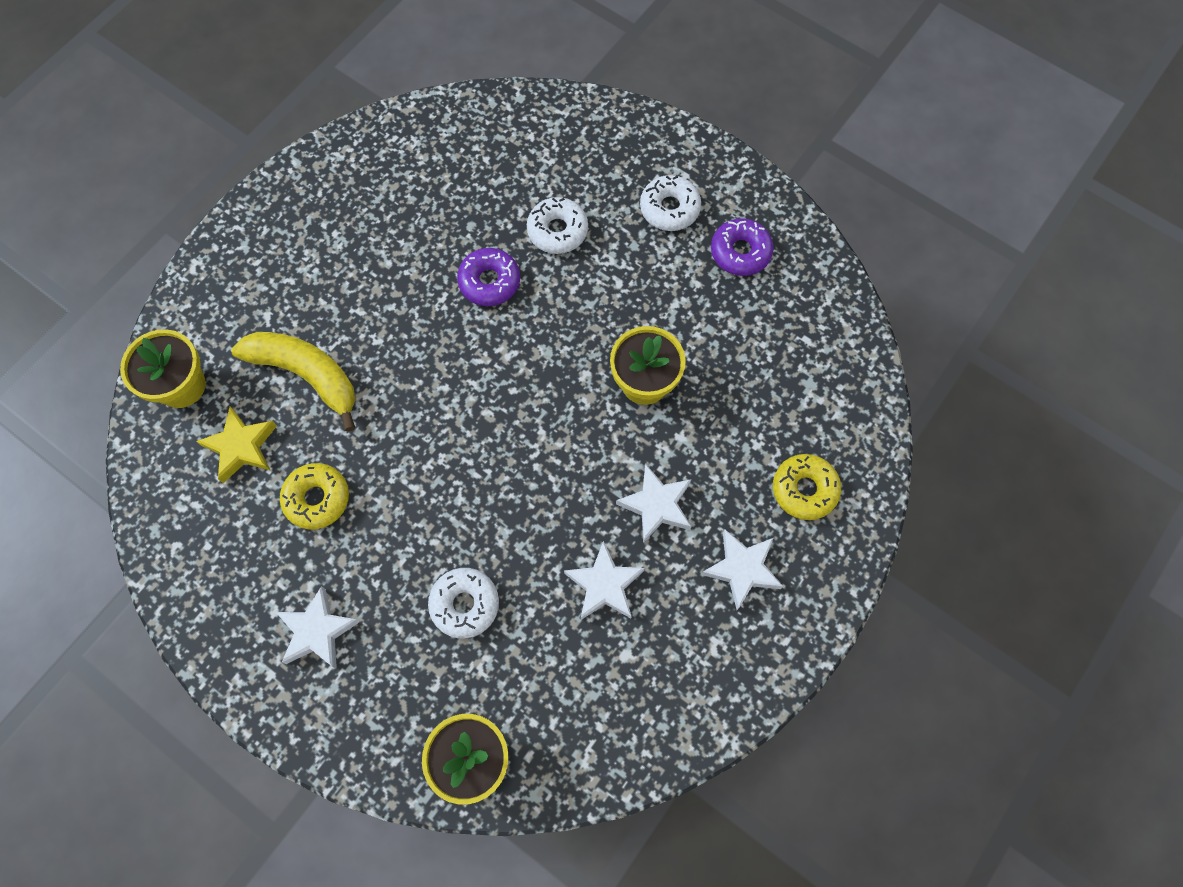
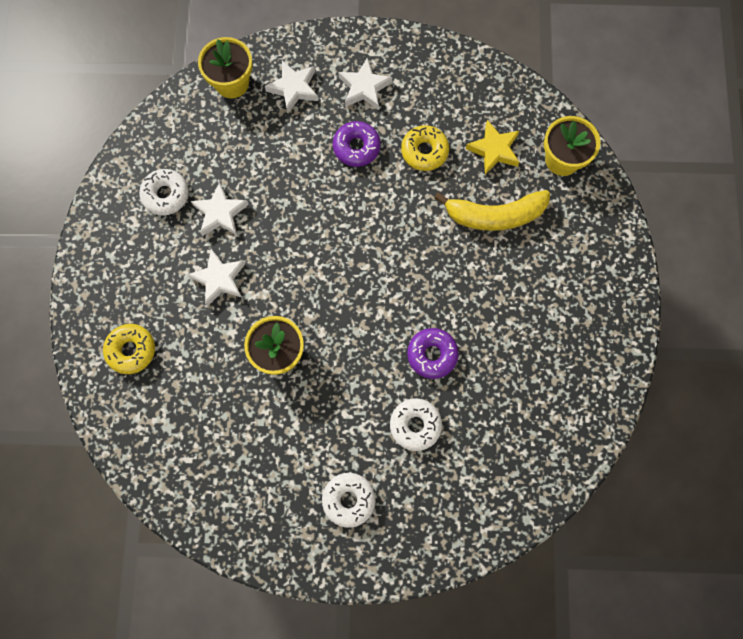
camera: 145 degrees right, 5 degrees up
(465, 604) = (293, 152): white donut -> white donut (166, 195)
(740, 252) = (275, 498): purple donut -> purple donut (356, 147)
(742, 569) = (143, 275): white star -> white star (293, 88)

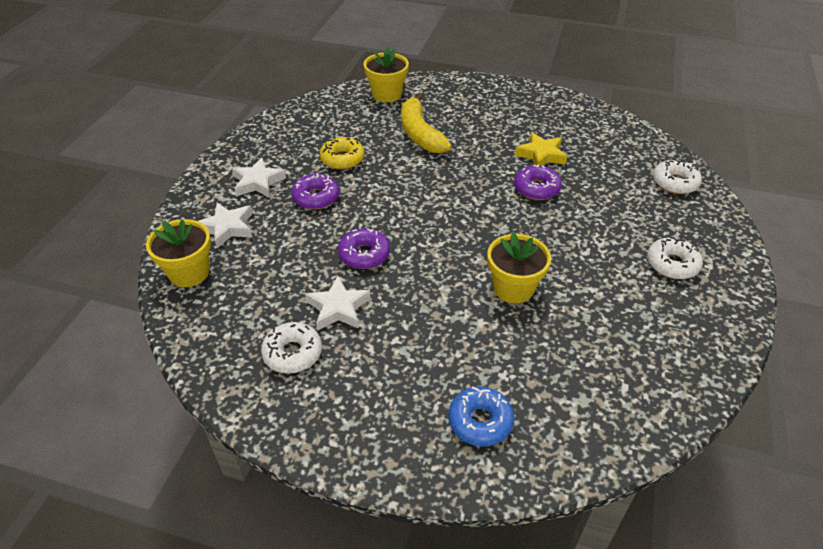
camera: 75 degrees left, 30 degrees down
(131, 350) = (480, 421): yellow donut -> blue donut
(219, 279) = (415, 322): white star -> none
(289, 214) = (364, 254): none -> purple donut
(415, 425) = (601, 210): white donut -> white donut (675, 183)
(494, 150) = (361, 123): yellow star -> yellow star (541, 155)
(494, 215) = (420, 133): yellow banana -> yellow banana turned 150 degrees clockwise

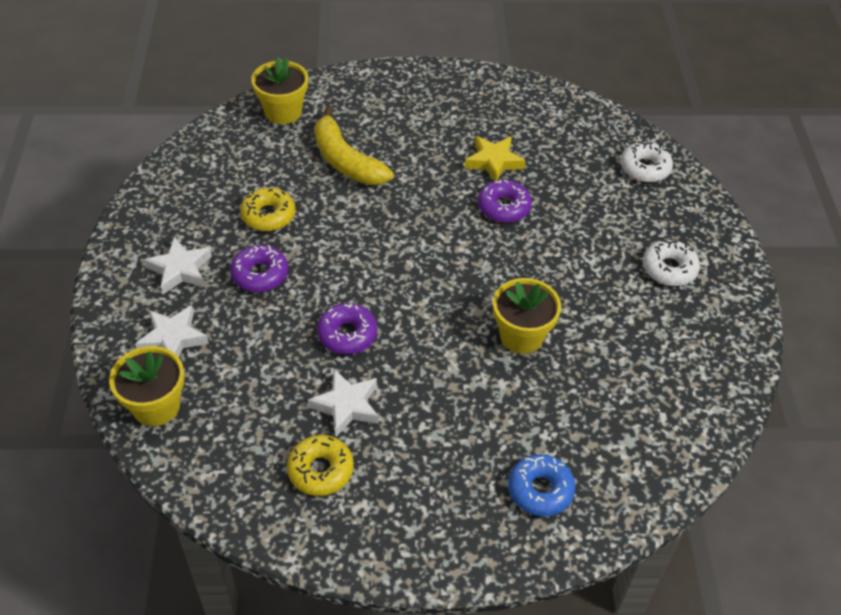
camera: 20 degrees left, 5 degrees up
(292, 353) = (320, 470): white donut -> yellow donut

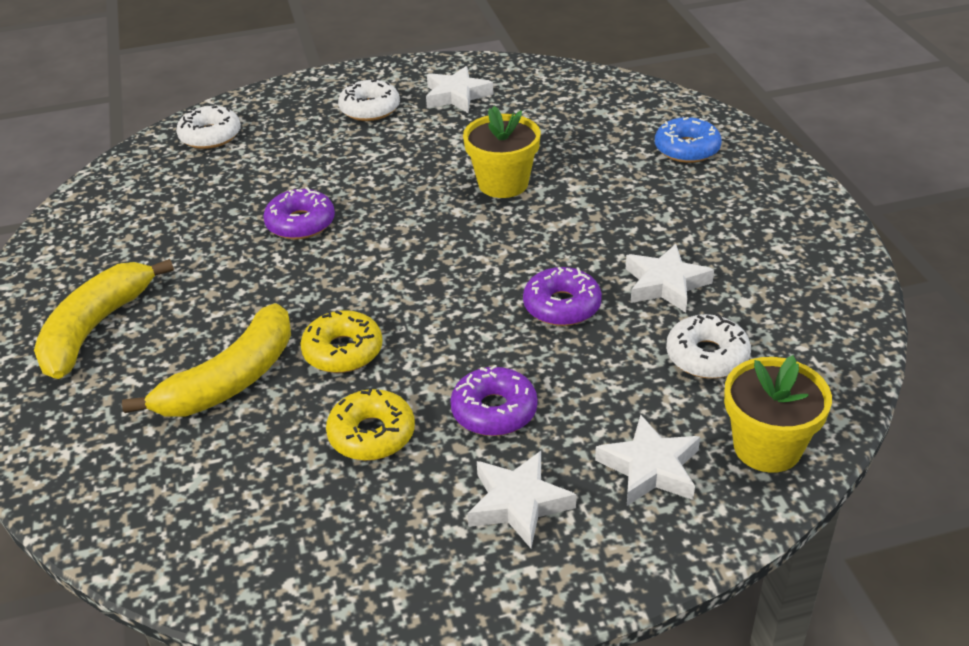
camera: 100 degrees left, 10 degrees down
(256, 404) = (707, 356): none -> white donut
(283, 112) = (111, 484): yellow flower pot -> none
(320, 470) = (760, 284): yellow donut -> yellow donut (343, 351)
(421, 107) = (95, 328): none -> yellow banana
(494, 161) = (213, 243): yellow star -> none
(682, 334) = (456, 96): none -> white star

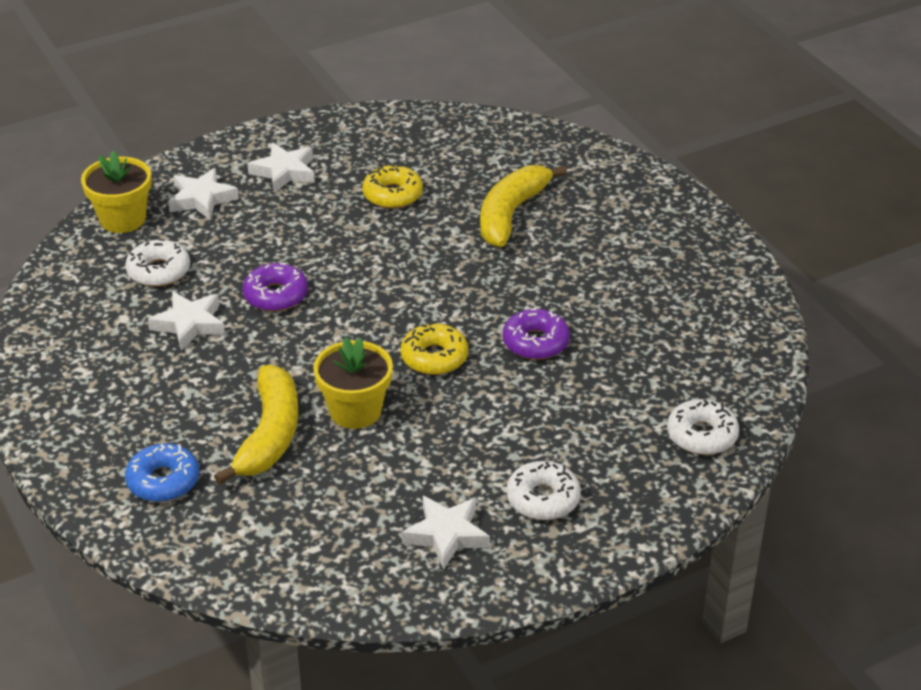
camera: 165 degrees right, 0 degrees up
(95, 328) = (643, 235): yellow banana -> yellow banana (269, 435)
(343, 351) = (439, 242): yellow donut -> yellow donut (434, 357)
(494, 411) = (312, 218): purple donut -> none

